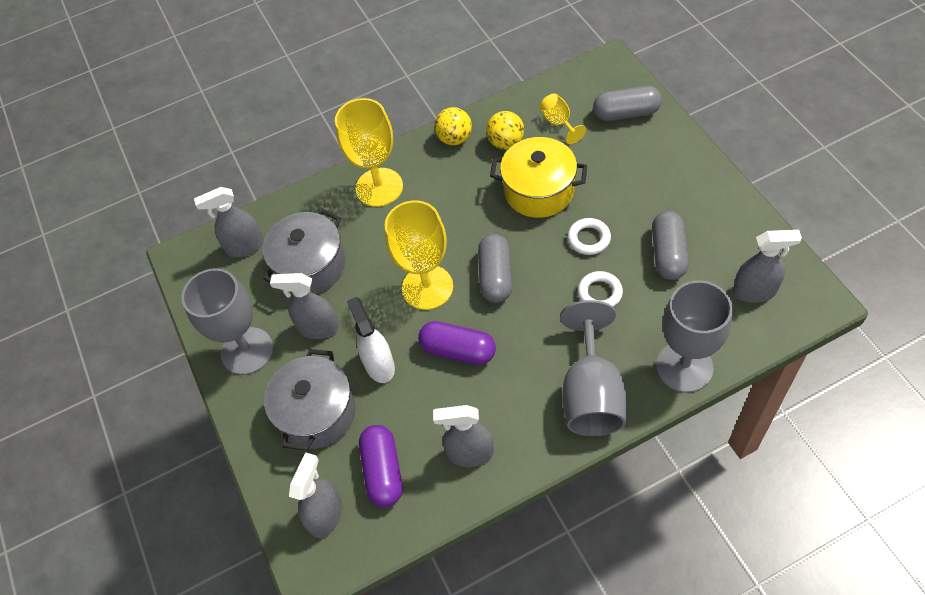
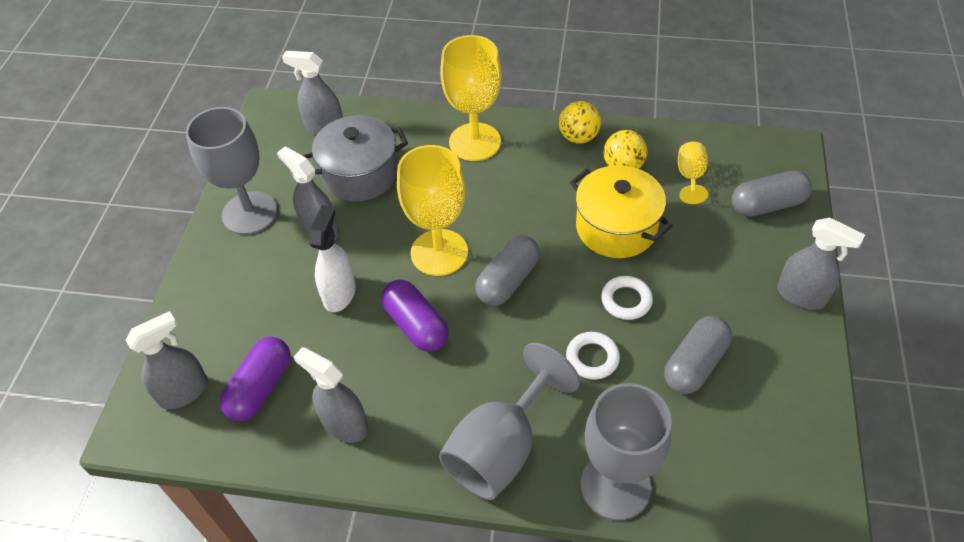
camera: 30 degrees right, 5 degrees down
(317, 413) = (255, 300): grey pot -> none
(626, 113) = (767, 205): grey capsule -> grey capsule turned 45 degrees counterclockwise
(754, 291) = (757, 460): grey spray bottle -> grey spray bottle (801, 295)

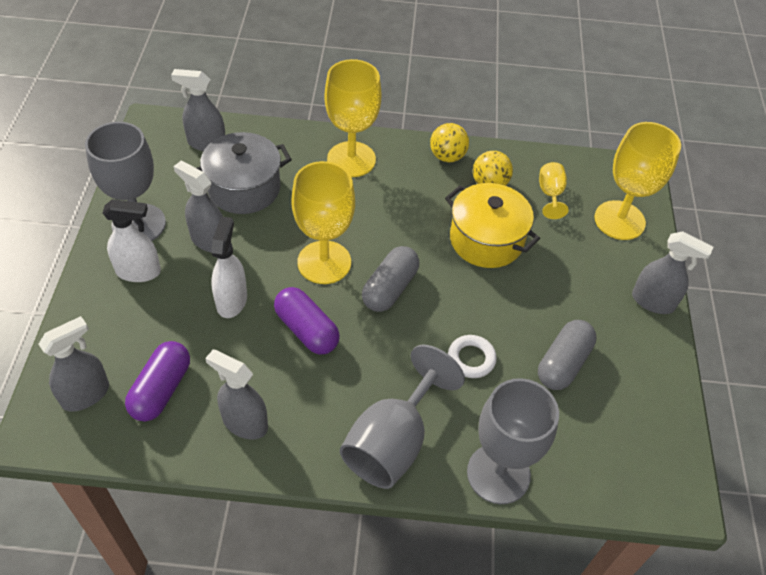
camera: 10 degrees left, 0 degrees up
(246, 263) = (139, 272): none -> white spray bottle
(626, 300) = (499, 306): white ring -> none
(767, 205) = (619, 220): grey capsule -> yellow goblet

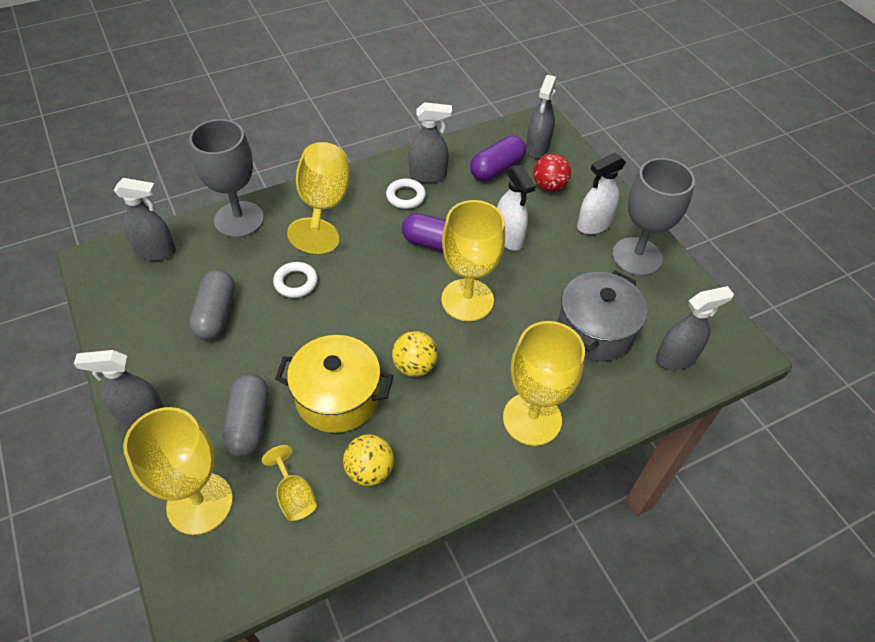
camera: 150 degrees right, 0 degrees up
(131, 336) = (549, 186): none -> red ball
(161, 389) = (497, 169): purple capsule -> purple capsule turned 60 degrees clockwise
(208, 240) = (572, 271): grey spray bottle -> grey spray bottle (156, 251)
(293, 406) = (405, 196): none -> white ring
(390, 288) = (397, 305): grey capsule -> grey capsule (249, 423)
(393, 442) = (323, 206): grey goblet -> yellow goblet
(447, 156) = (437, 483): yellow ball -> yellow ball (414, 366)

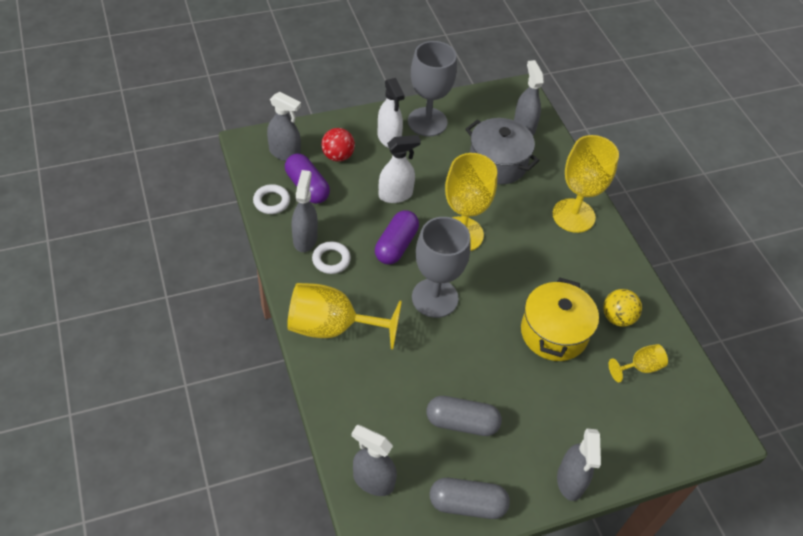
camera: 85 degrees left, 0 degrees up
(156, 251) = (373, 481): grey spray bottle -> grey spray bottle turned 75 degrees counterclockwise
(200, 503) = (649, 432): yellow goblet -> none
(239, 219) = (338, 402): grey goblet -> grey goblet (435, 298)
(249, 423) = (578, 396): grey capsule -> grey capsule (467, 504)
(296, 282) = (429, 356): white ring -> white ring (271, 201)
(414, 366) = (525, 278): yellow ball -> none

